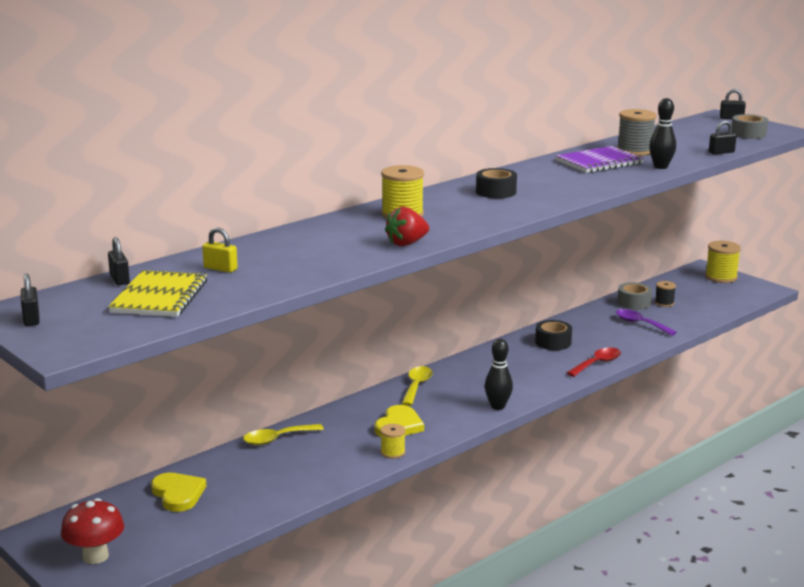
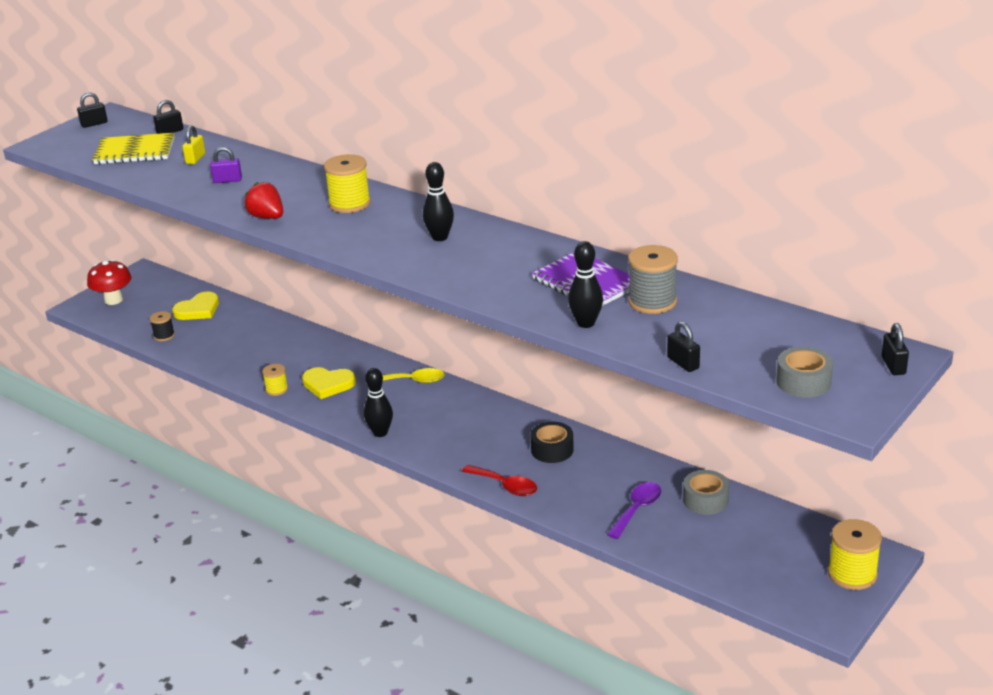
camera: 80 degrees right, 10 degrees up
(277, 439) = (292, 331): yellow spoon -> none
(298, 256) = (227, 180): none -> purple padlock
(496, 192) = (440, 237): black tape -> black bowling pin
(664, 303) = (719, 525): black spool -> black spool (164, 335)

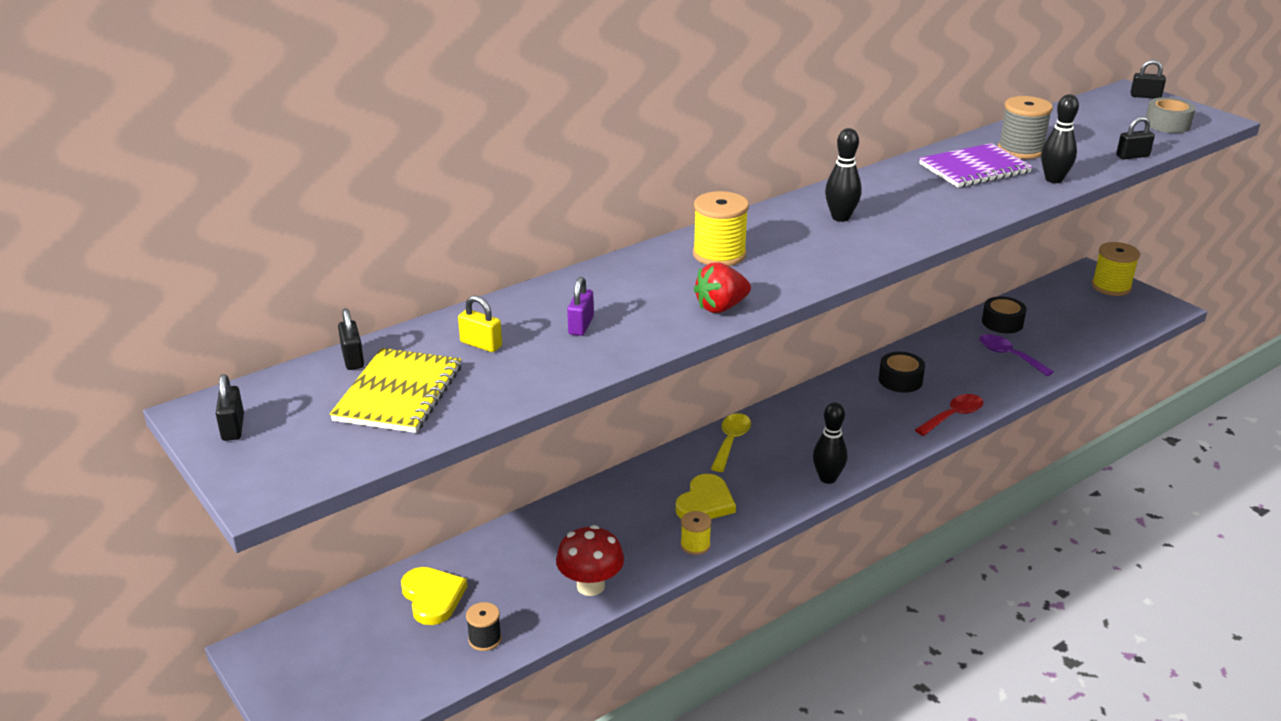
camera: 75 degrees left, 0 degrees up
(113, 300) = (326, 691): red mushroom -> red mushroom (590, 586)
(705, 500) = (1002, 322): grey tape -> black tape

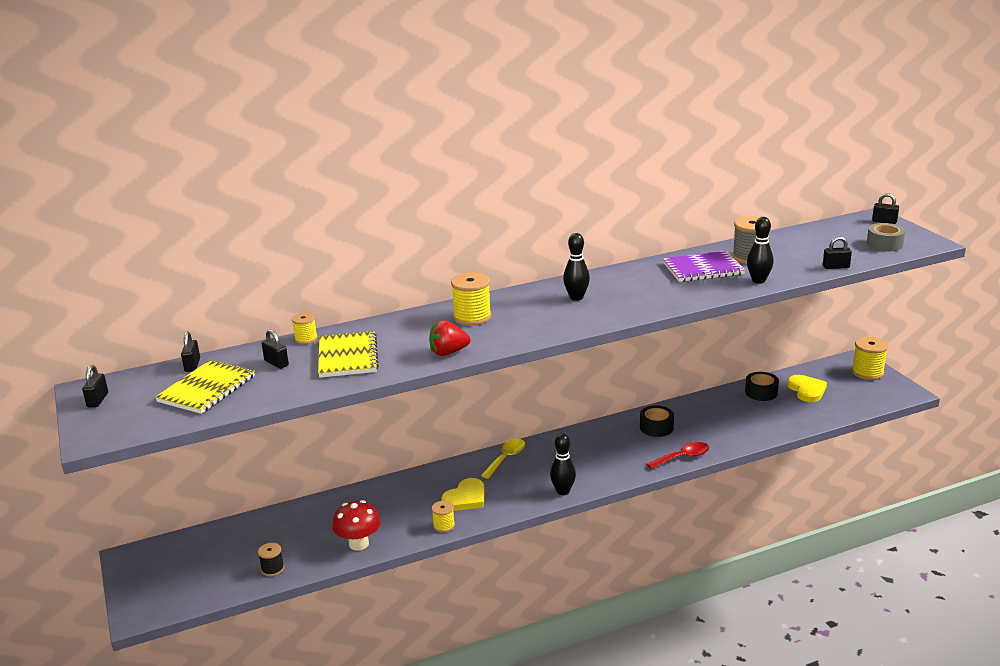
camera: 15 degrees right, 5 degrees down
(432, 597) = (252, 538): yellow heart -> yellow heart (807, 390)
(481, 344) = (276, 363): yellow padlock -> black padlock
(502, 304) = (306, 339): none -> yellow spool
(581, 325) = (347, 356): purple padlock -> yellow notebook
(1008, 356) = (752, 417): purple spoon -> none

